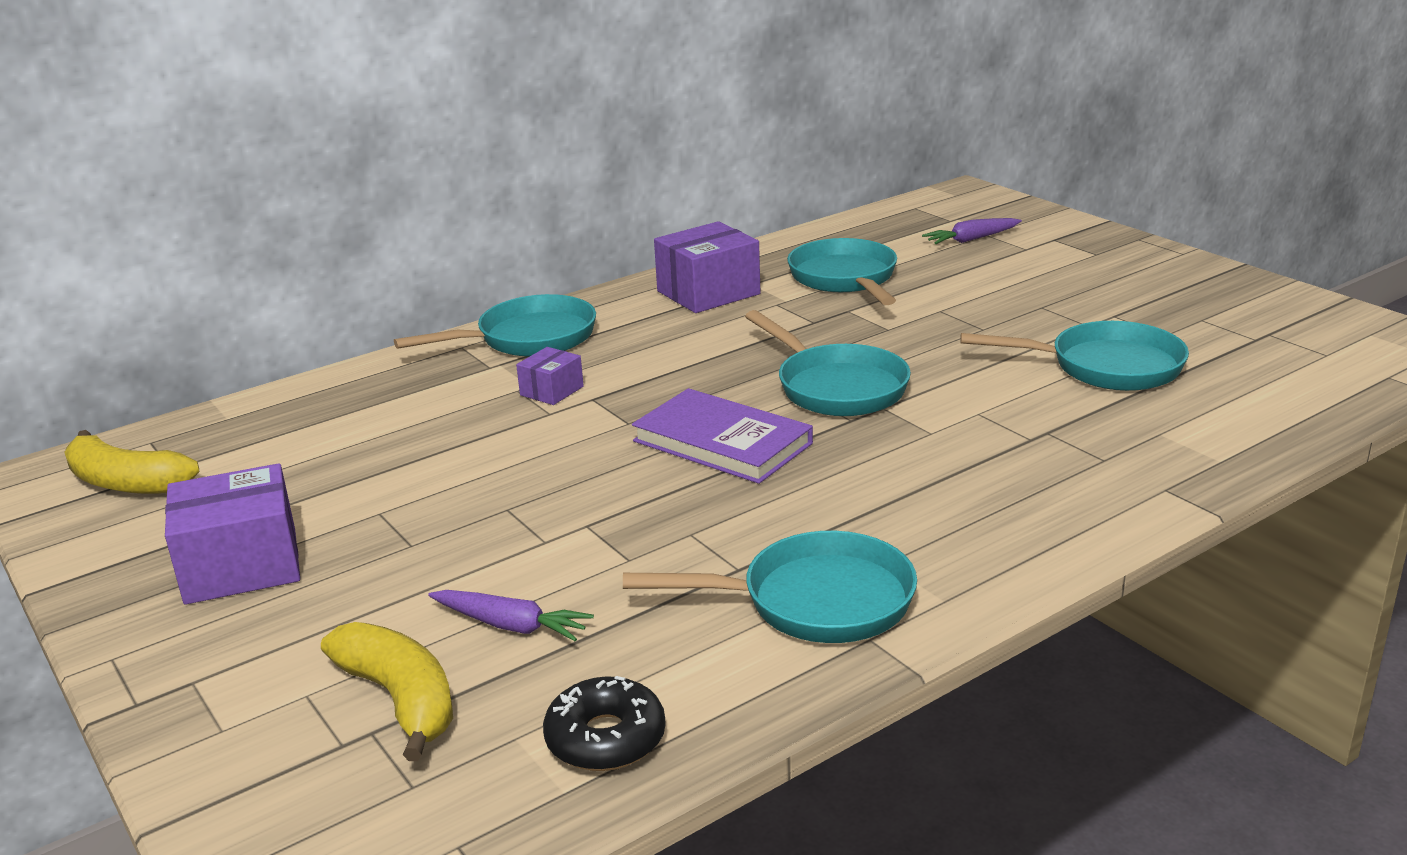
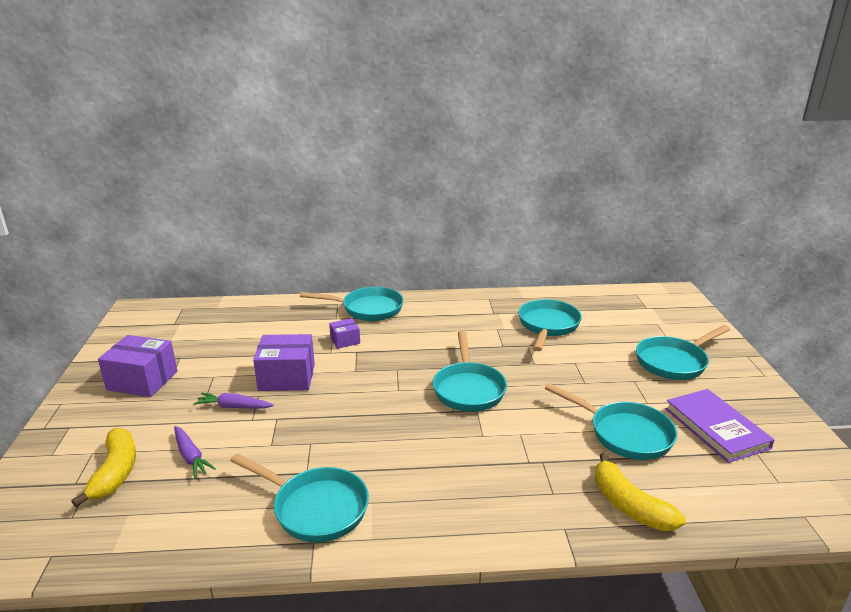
camera: 30 degrees right, 0 degrees up
(126, 482) = (154, 324): yellow banana -> yellow banana (629, 505)
(605, 738) = (155, 534): black donut -> none
(708, 292) = (473, 311): purple box -> purple box (287, 377)
(722, 442) = (381, 399): purple book -> purple book (716, 428)
(971, 239) = (644, 324): purple carrot -> purple carrot (234, 407)
(1063, 271) = (674, 362): none -> turquoise pan

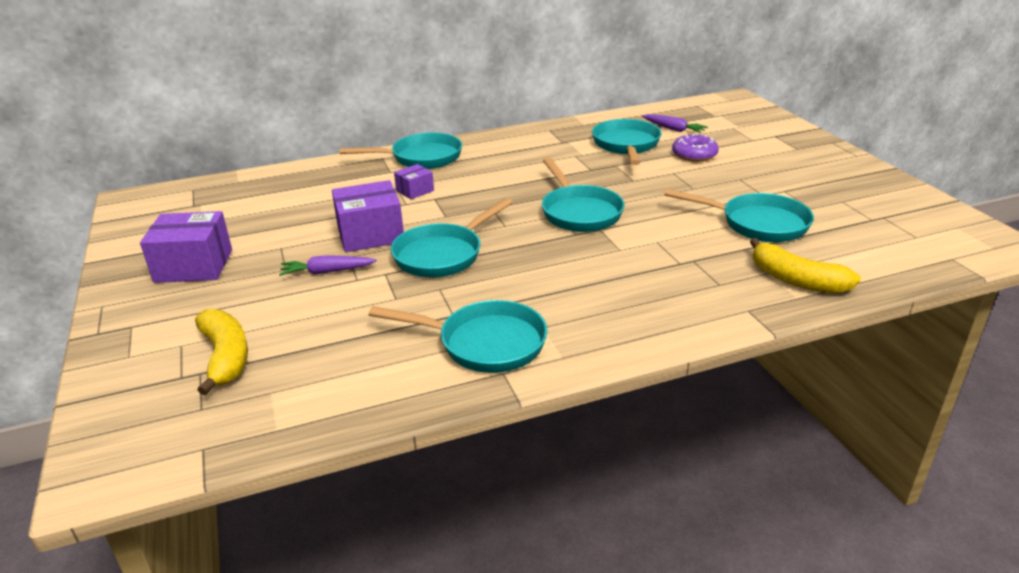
camera: 15 degrees left, 5 degrees up
(191, 456) = (308, 326): purple carrot -> purple carrot (673, 129)
(604, 347) = (694, 155): none -> purple donut
(674, 362) = (768, 157): turquoise pan -> turquoise pan (443, 254)
(716, 428) = (838, 205): purple book -> none

